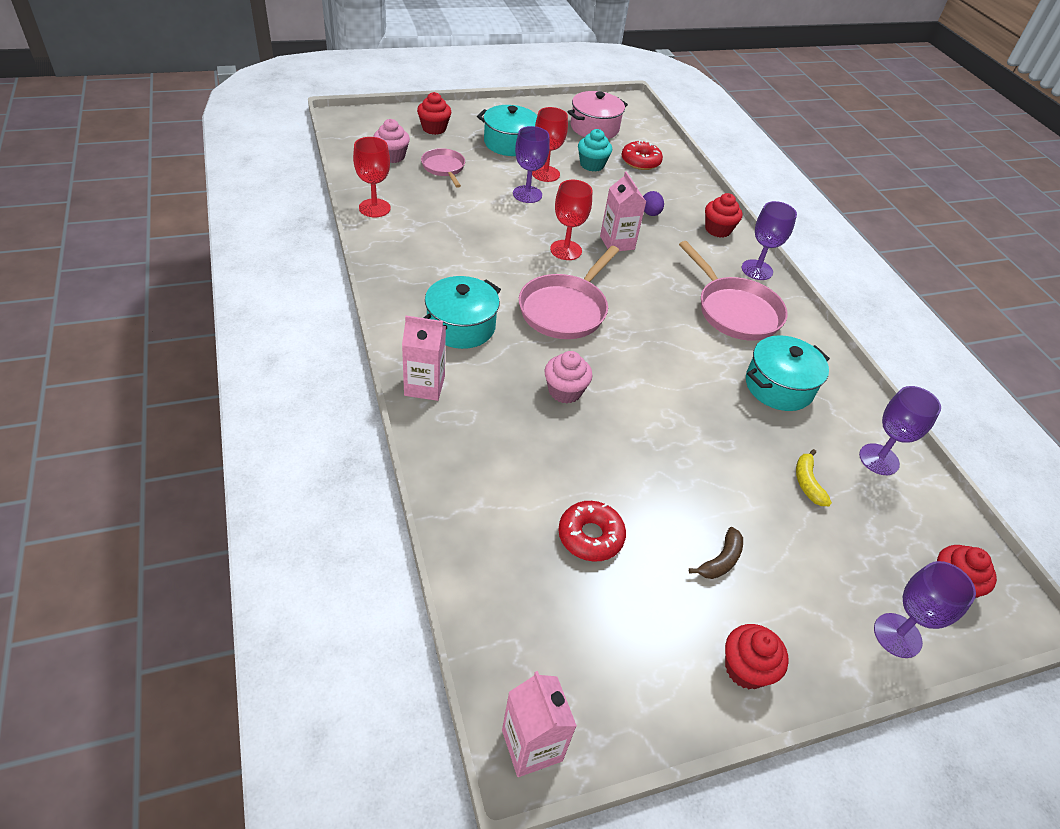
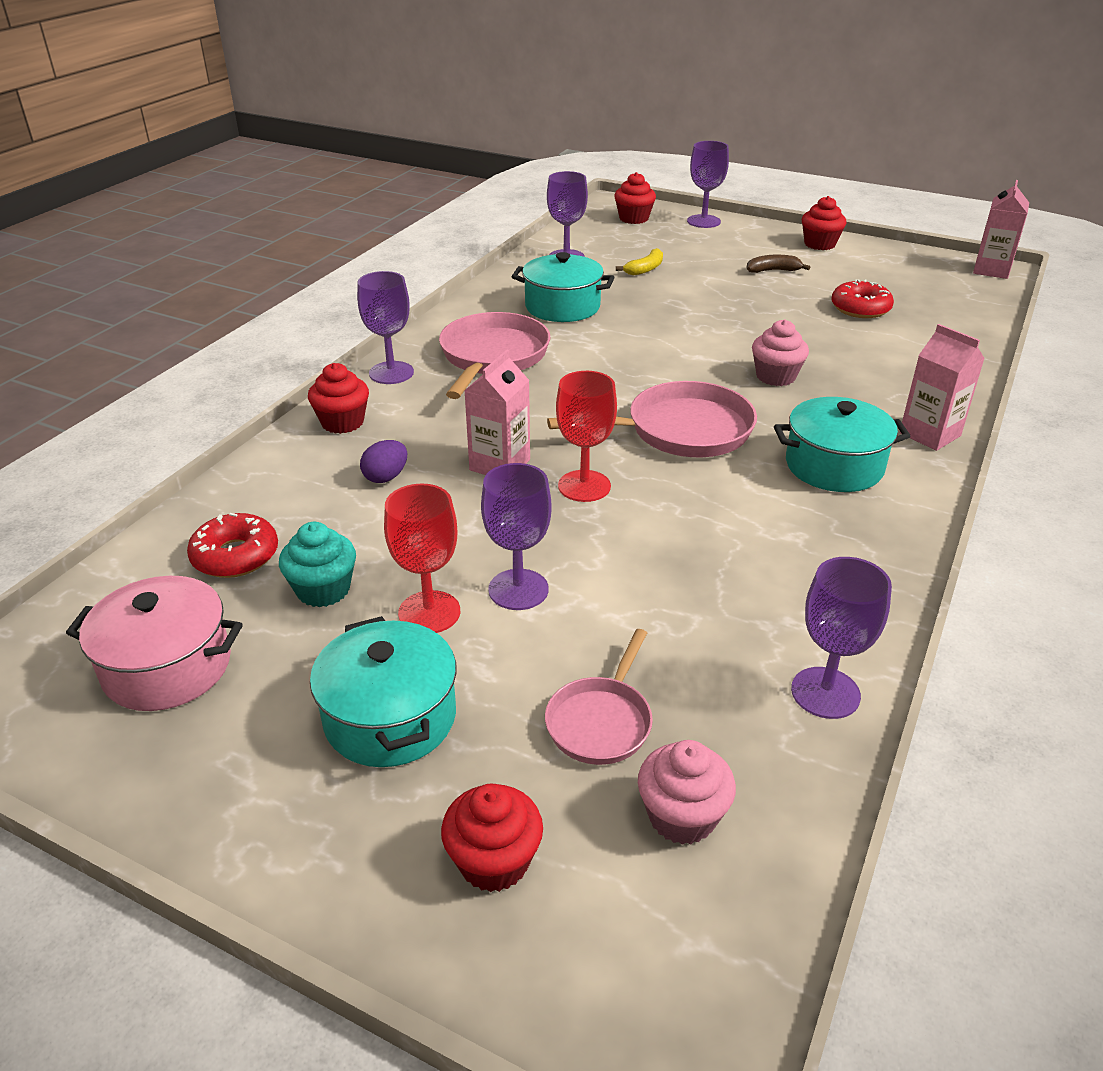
camera: 130 degrees left, 10 degrees down
(374, 208) = (825, 693): red goblet -> purple goblet

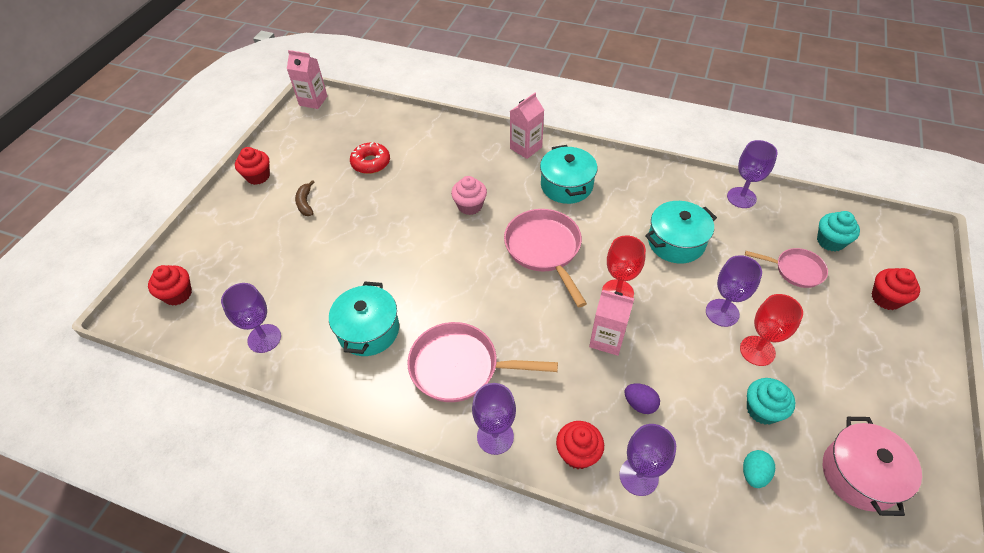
camera: 95 degrees left, 15 degrees up
(235, 556) = (754, 474): red donut -> turquoise egg
(390, 717) = (836, 352): turquoise pot -> turquoise pot (676, 242)
(645, 269) = (296, 280): yellow banana -> none
(682, 816) = (830, 241): pink cupcake -> turquoise cupcake
(703, 221) = (196, 244): purple goblet -> purple goblet (638, 476)

